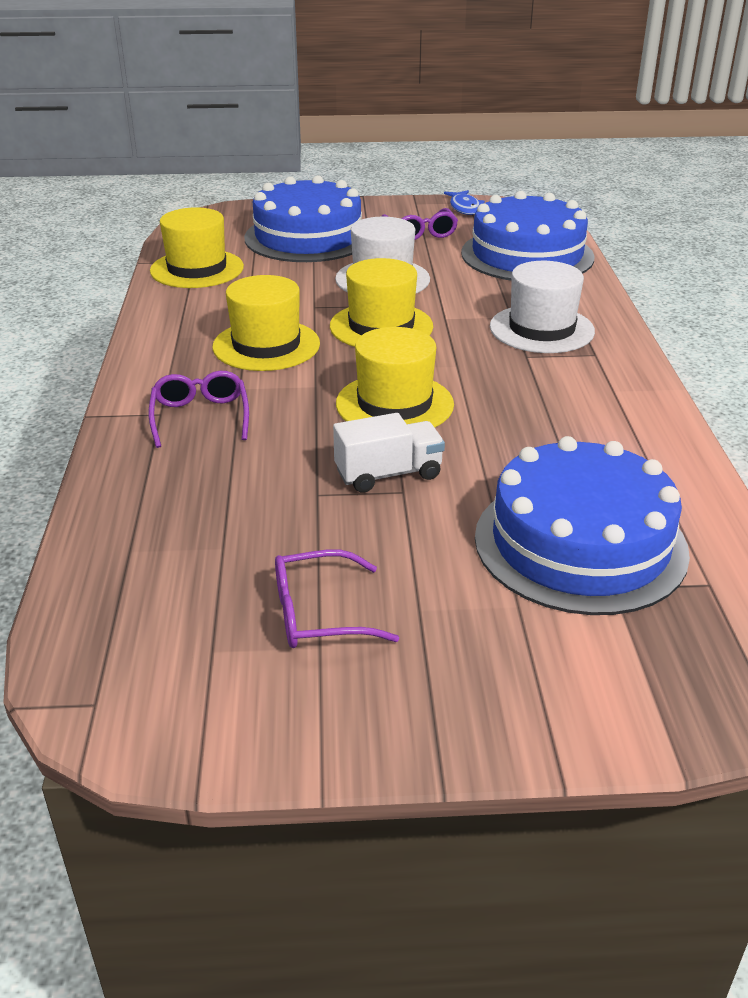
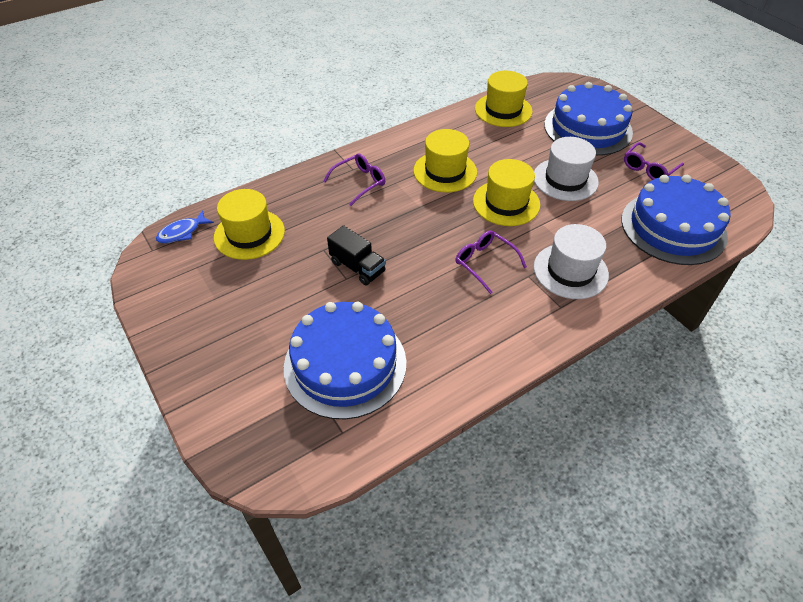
camera: 60 degrees right, 15 degrees up
(319, 614) = (235, 289): purple glasses -> purple glasses (484, 263)
(388, 474) = (357, 267): white truck -> black truck
(394, 404) = (426, 242): yellow hat -> yellow hat (249, 234)
(465, 208) = (714, 172): blue fish -> blue fish (182, 232)

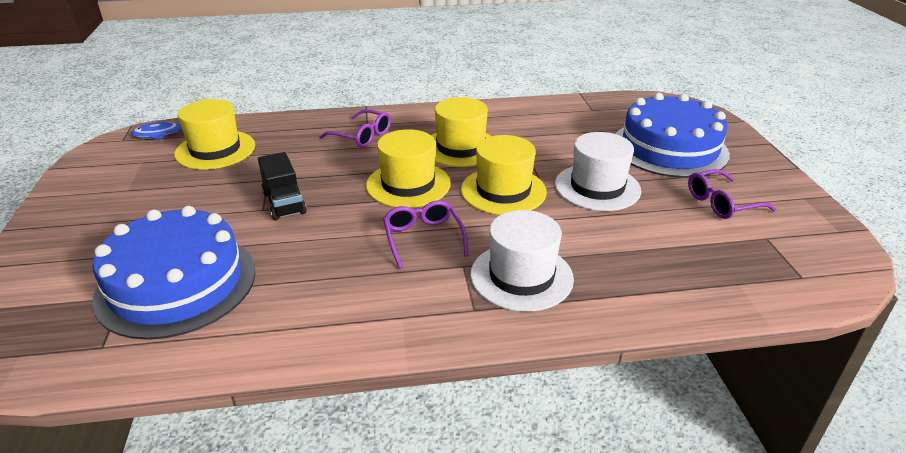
camera: 25 degrees right, 15 degrees down
(359, 182) = (362, 136): purple glasses -> purple glasses turned 45 degrees clockwise
(503, 110) = (578, 112): yellow hat -> yellow hat (408, 184)
(673, 227) = (707, 271): blue cake -> none

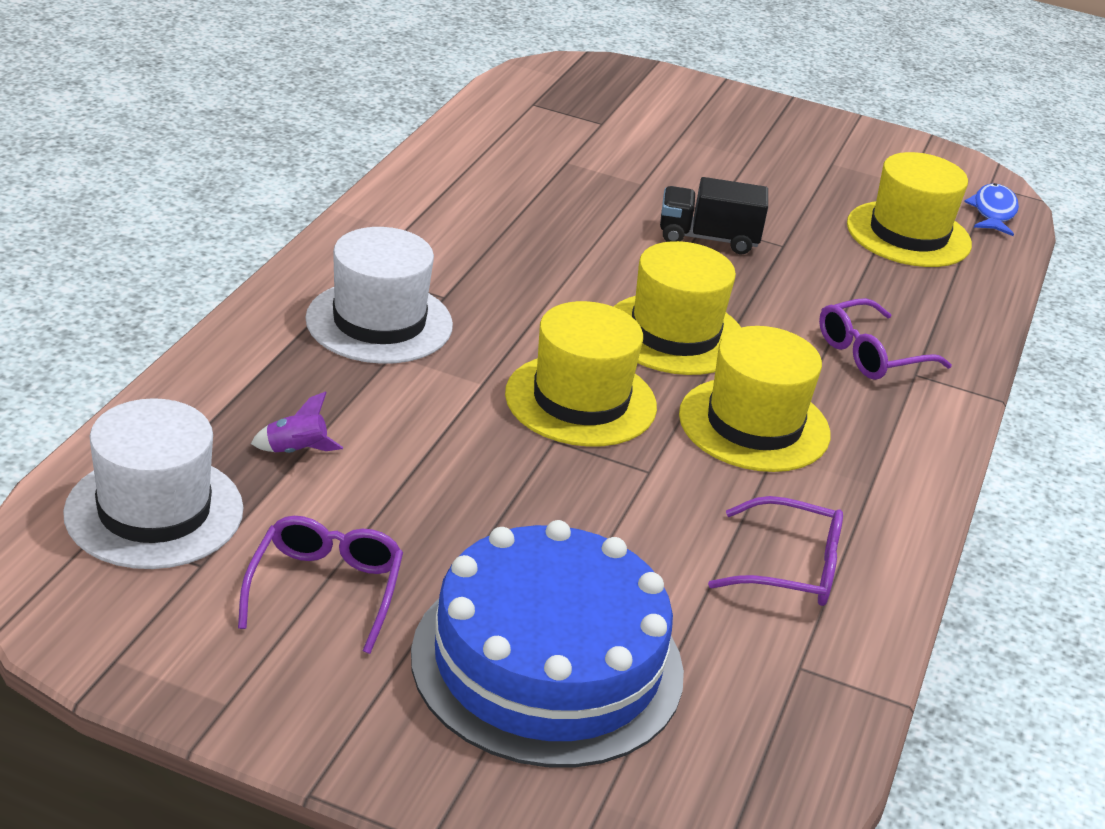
camera: 115 degrees right, 0 degrees up
(176, 284) = (595, 148): blue cake -> none
(423, 238) = (529, 294): purple glasses -> purple glasses (790, 568)
(597, 187) = (503, 490): white hat -> white hat (154, 511)
(663, 250) = (296, 451): none -> purple rocket

